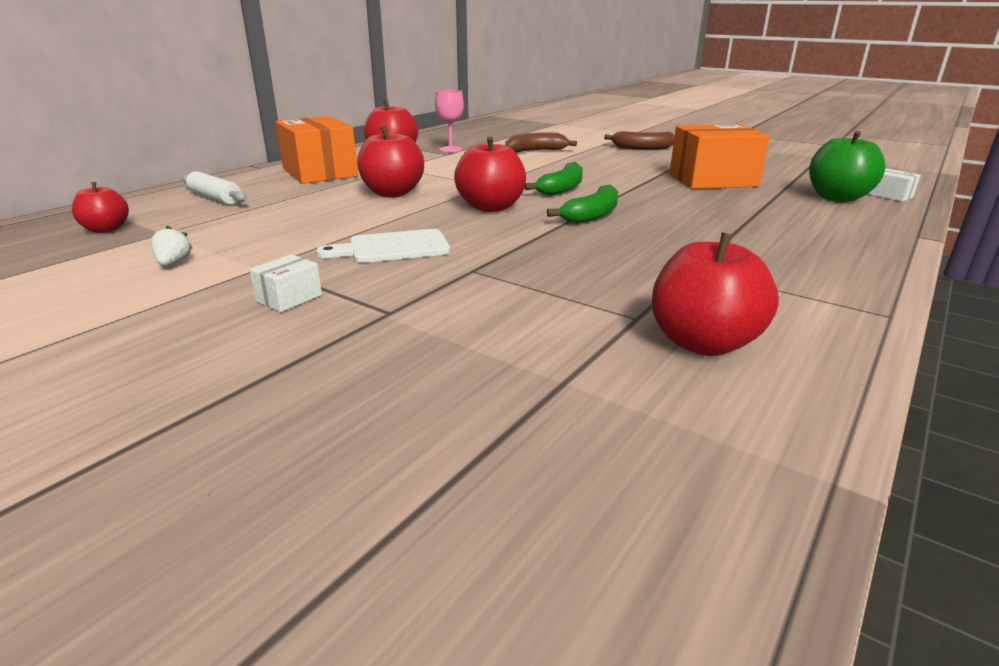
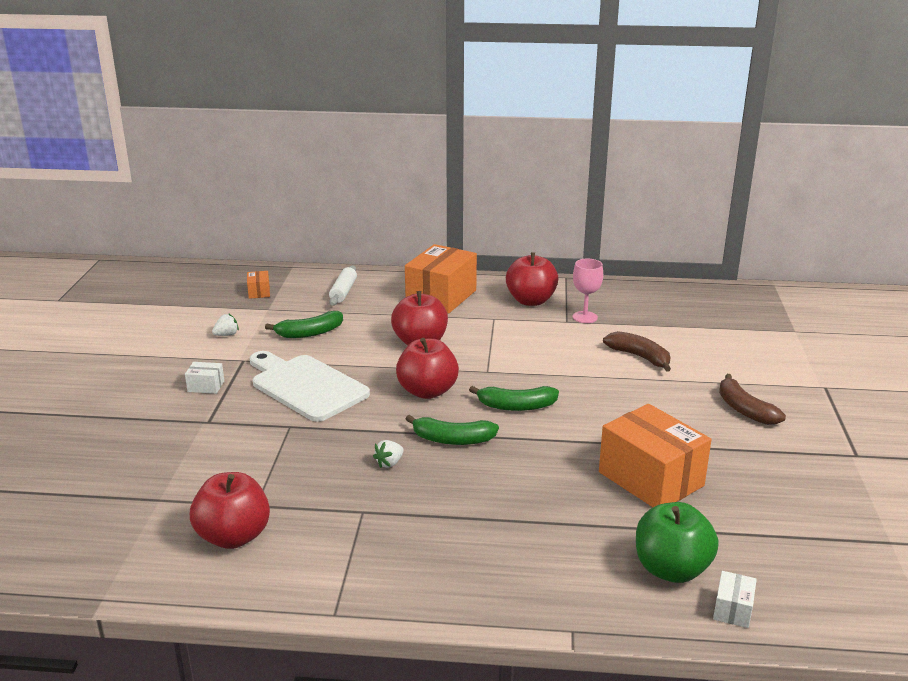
camera: 60 degrees right, 0 degrees up
(106, 229) = (259, 292): red apple -> orange box
(273, 225) = (309, 333): none -> green banana
(393, 247) = (306, 386): white cutting board -> white cutting board, size x1.57
(608, 243) = (389, 463): none -> white strawberry

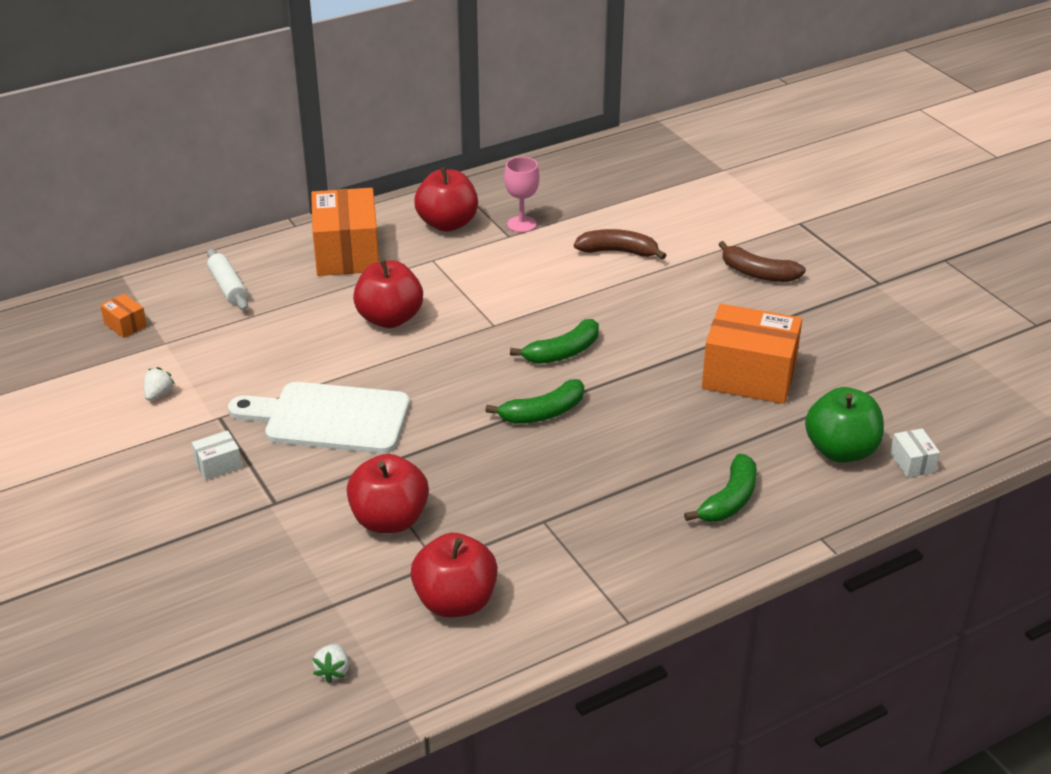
camera: 35 degrees left, 10 degrees up
(309, 333) = (254, 354): green banana -> green banana (729, 500)
(389, 463) = (512, 463): white strawberry -> white strawberry (333, 671)
(427, 391) = (461, 372): red apple -> red apple (389, 520)

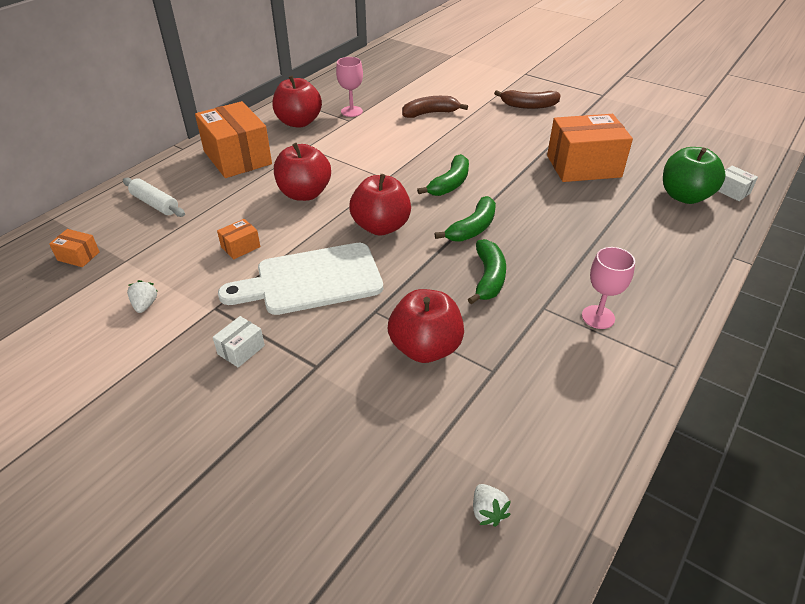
camera: 25 degrees left, 5 degrees up
(283, 361) = (240, 247): none -> orange box
(455, 602) = (536, 400): red apple -> red apple (381, 227)
(593, 549) = (598, 317): none -> pink goblet
(729, 500) = (652, 250): green banana -> green banana (488, 278)

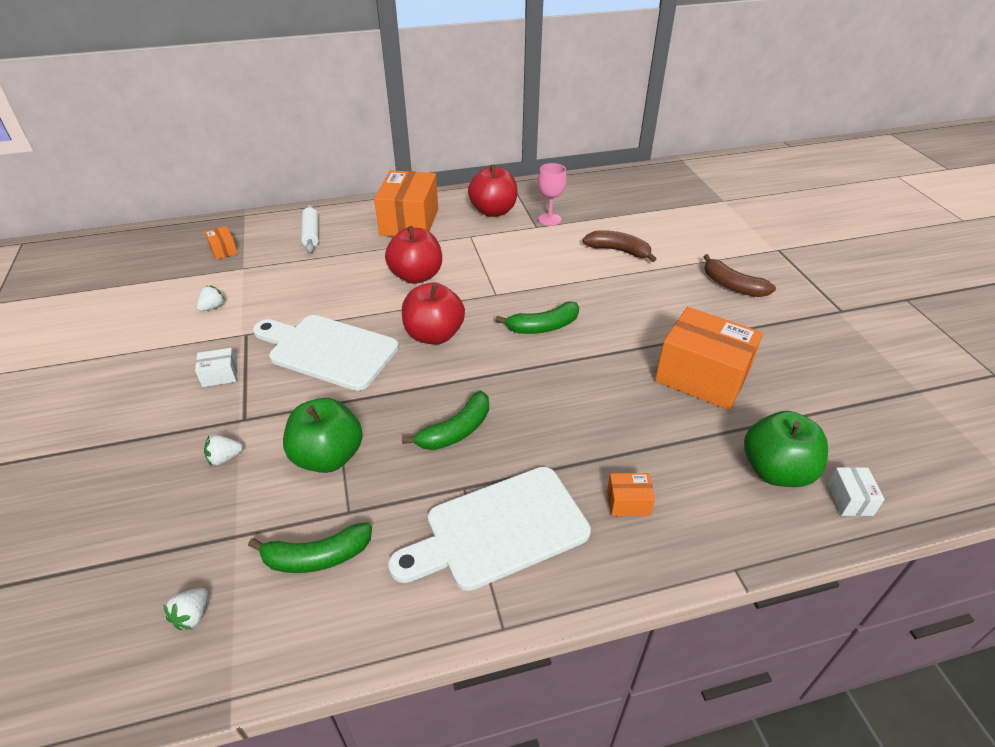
camera: 40 degrees right, 0 degrees up
(240, 247) = (319, 296): orange box -> orange box (628, 502)
(344, 401) = (225, 458): none -> white strawberry
(425, 348) = (328, 457): red apple -> green apple
(472, 228) = (505, 378): green banana -> green banana (317, 557)
(598, 317) = (498, 529): pink goblet -> white cutting board

